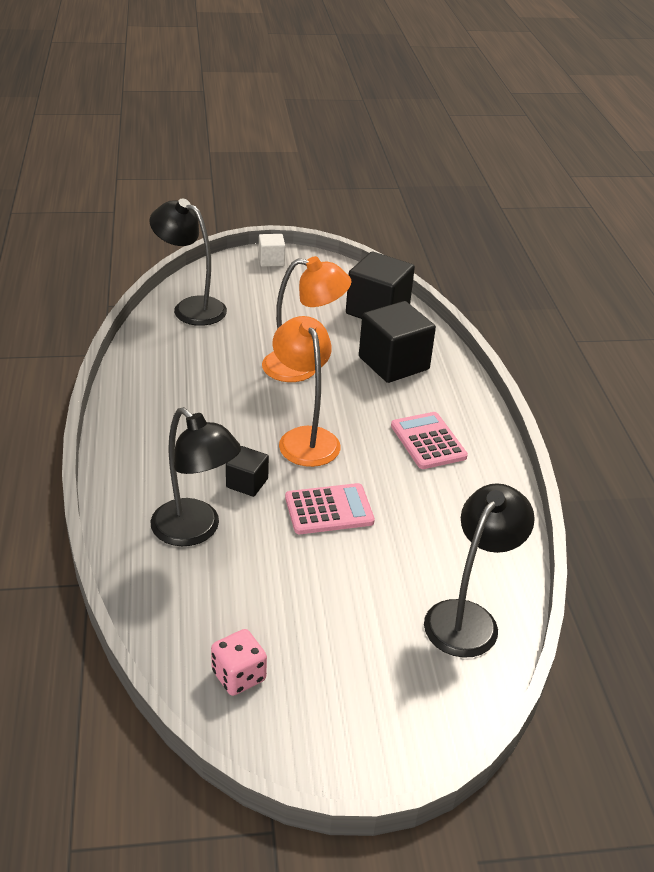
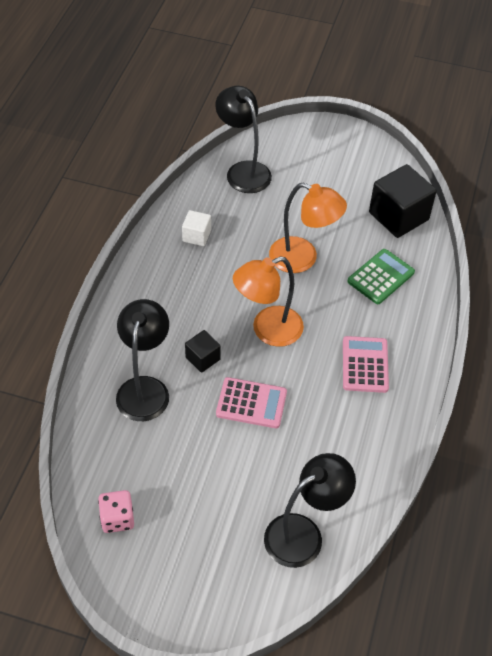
camera: 25 degrees right, 15 degrees up
(195, 531) = (145, 388): black lamp -> black lamp turned 150 degrees counterclockwise
(271, 260) = (335, 136): white cube -> white cube (196, 236)
(304, 438) = (267, 330): orange lamp -> orange lamp turned 120 degrees counterclockwise
(393, 363) = (381, 277): black cube -> green calculator

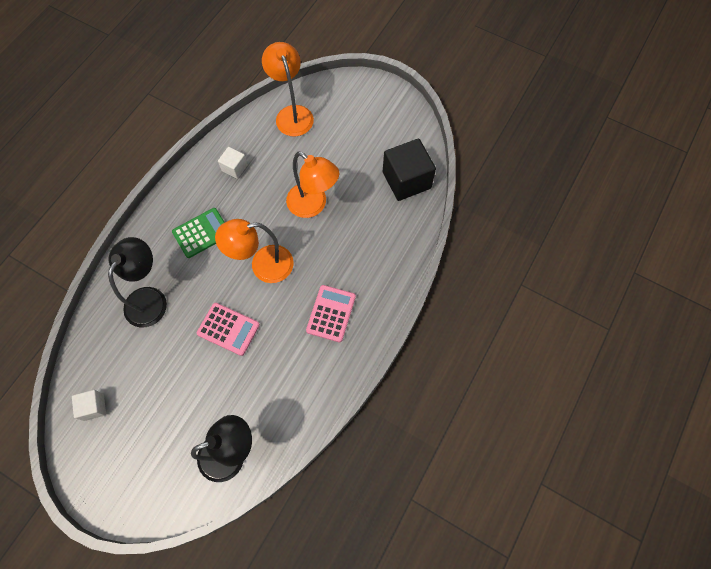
camera: 15 degrees right, 15 degrees up
(117, 518) = (94, 407): pink dice -> white cube
(203, 358) = (203, 280): black cube -> none
(243, 171) = (292, 114): black lamp -> orange lamp
(381, 277) = (372, 235): green calculator -> green calculator (202, 233)

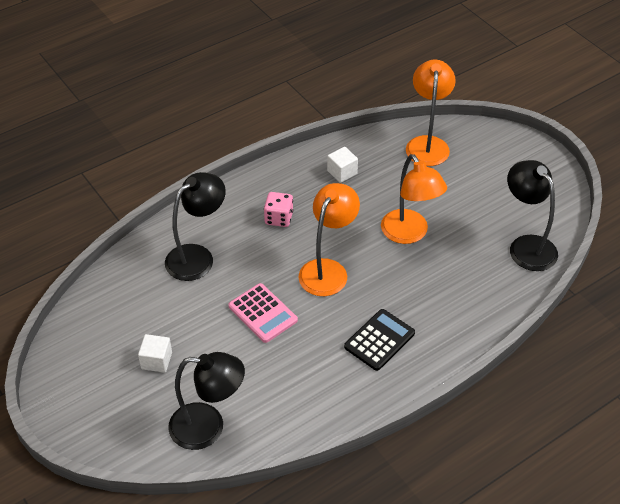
camera: 25 degrees right, 20 degrees down
(94, 407) = (94, 330): white cube -> white cube (156, 360)
(202, 233) = (279, 218): green calculator -> pink dice
(263, 266) = (328, 270): orange lamp -> orange lamp turned 105 degrees clockwise
(331, 313) = (379, 340): pink calculator -> black calculator
(406, 180) = (526, 246): black cube -> black lamp

